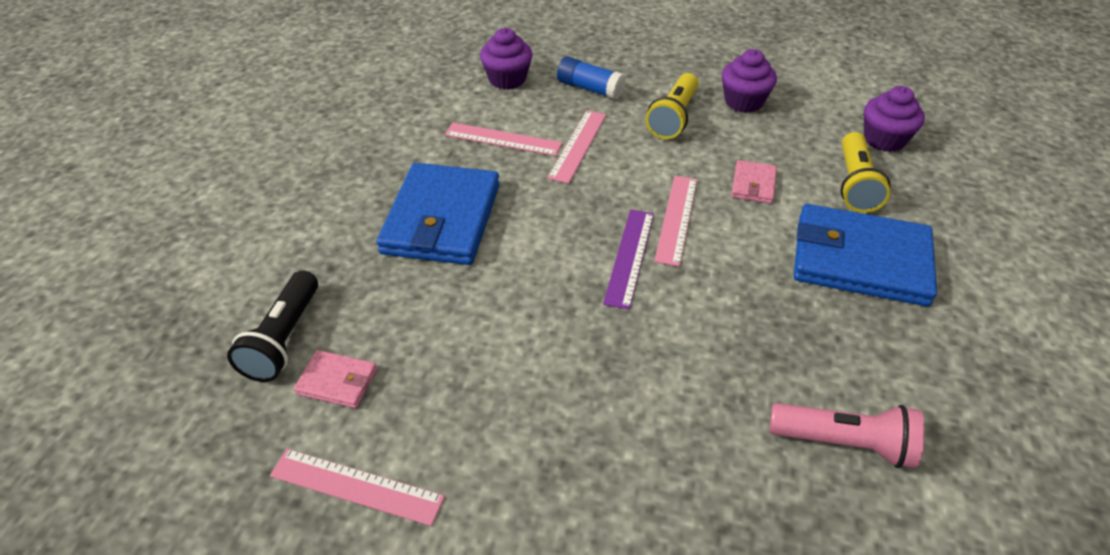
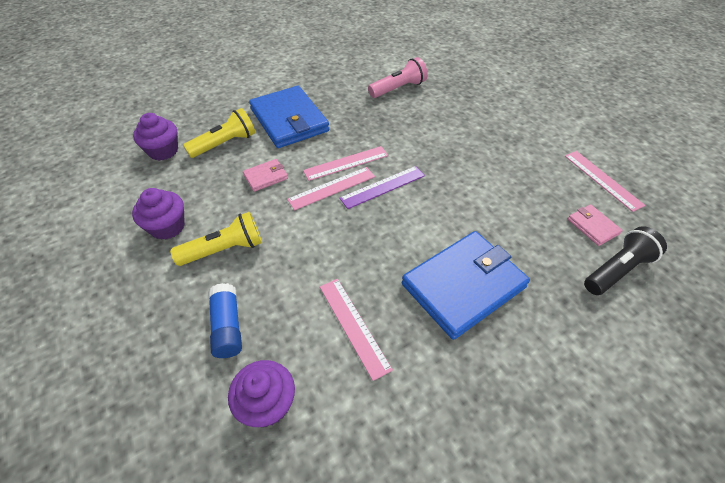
camera: 135 degrees left, 5 degrees up
(578, 145) = (312, 276): pink ruler -> pink ruler (346, 163)
(844, 443) = (398, 88): pink flashlight -> pink flashlight turned 90 degrees clockwise

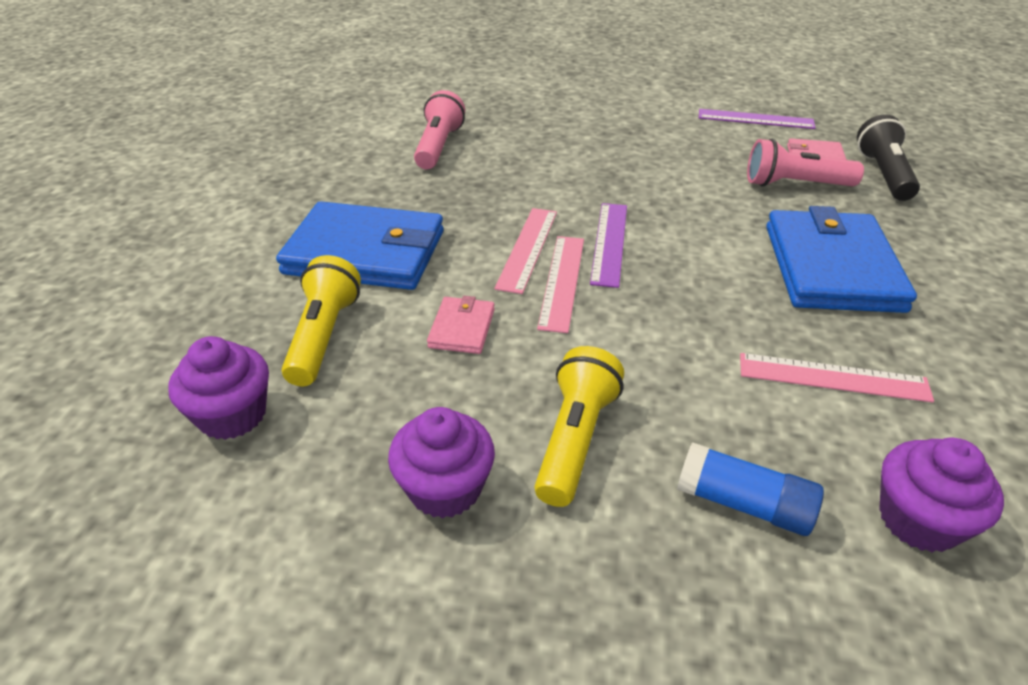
camera: 50 degrees left, 10 degrees down
(541, 232) = (795, 184): none -> pink flashlight
(602, 180) = (755, 119): pink ruler -> purple ruler

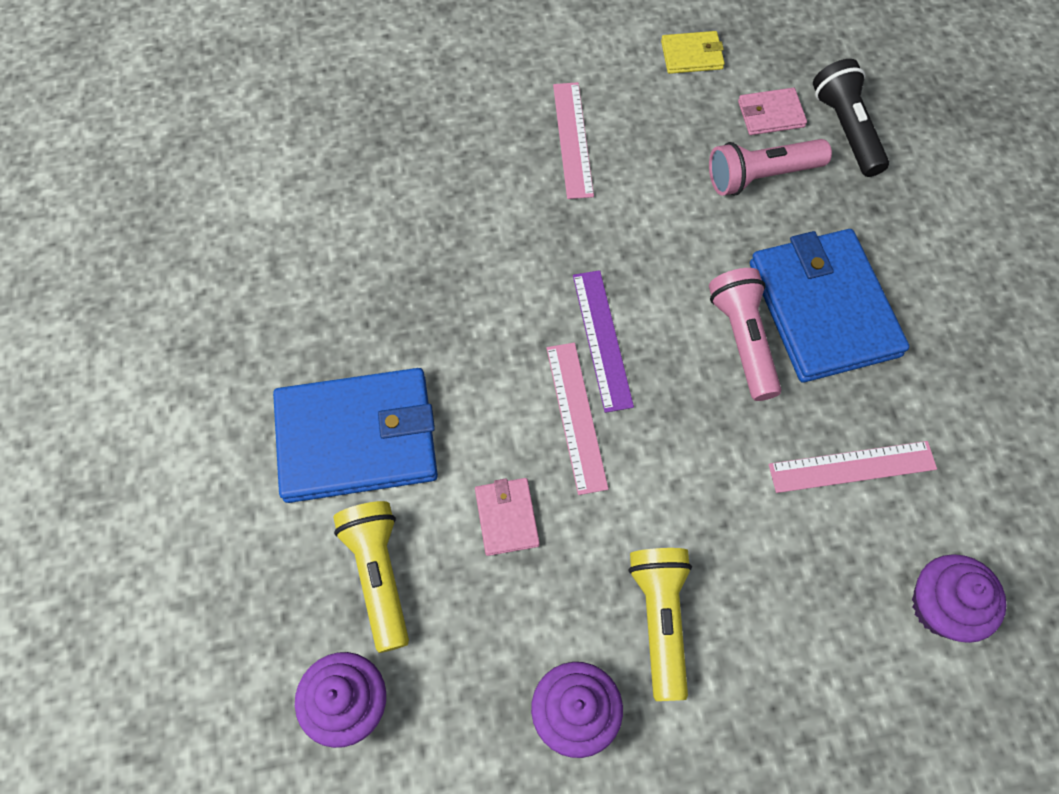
camera: 20 degrees left, 25 degrees up
(438, 146) = (347, 220): pink flashlight -> pink flashlight (742, 340)
(528, 248) = (523, 376): pink ruler -> pink ruler (573, 139)
(743, 503) = (811, 639): blue glue stick -> none
(755, 119) = (692, 55): purple ruler -> yellow wallet

